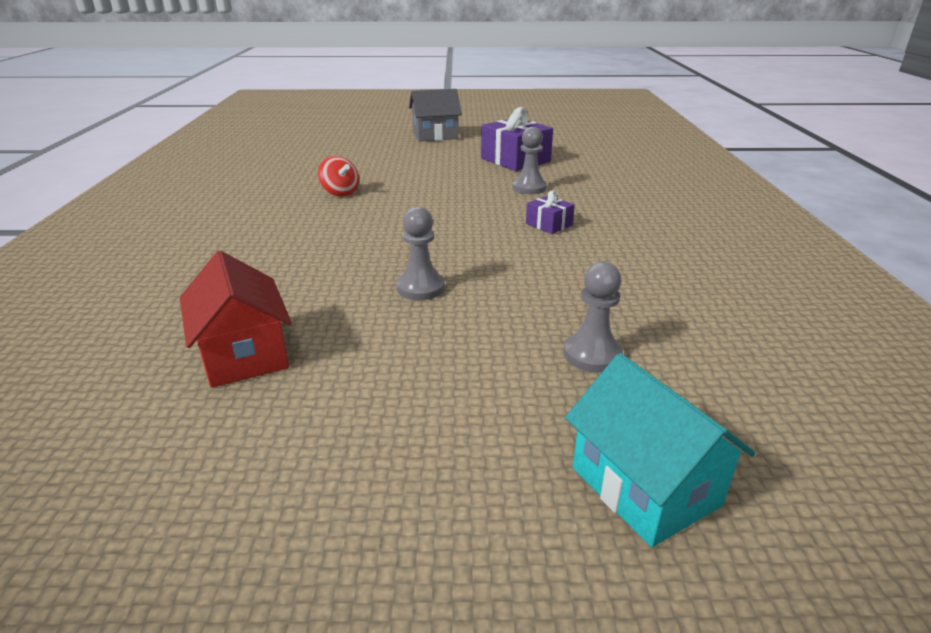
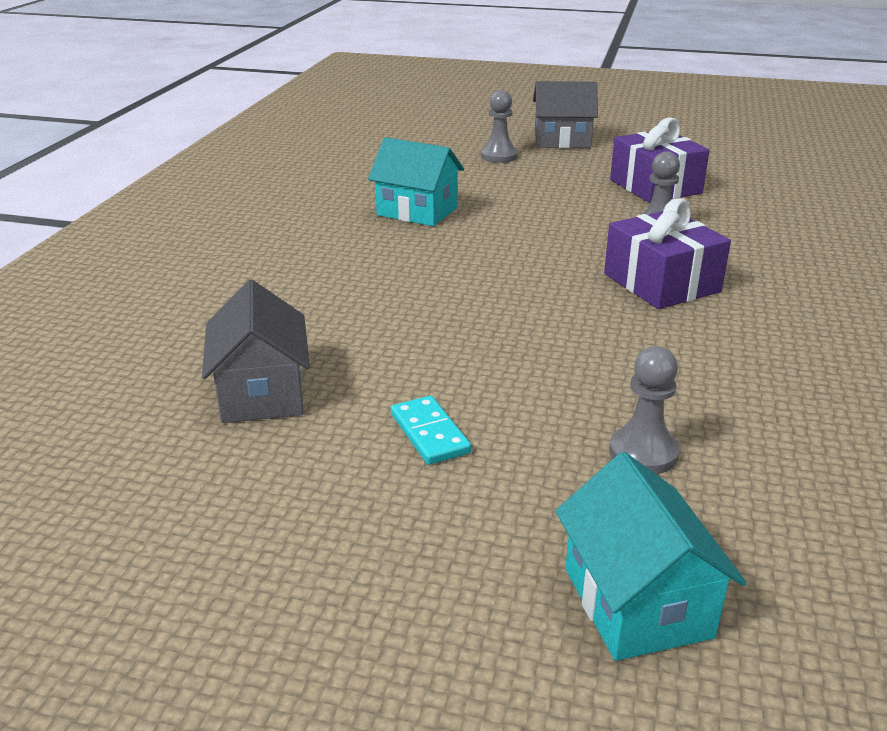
camera: 15 degrees right, 0 degrees up
(244, 354) = (262, 393): red house -> grey house
(340, 193) = (417, 211): red spinning top -> turquoise house
(409, 367) = (429, 433): none -> turquoise domino
(420, 288) = (472, 345): grey pawn -> grey pawn (499, 156)
(549, 224) = (661, 283): purple gift -> purple gift, size x1.95

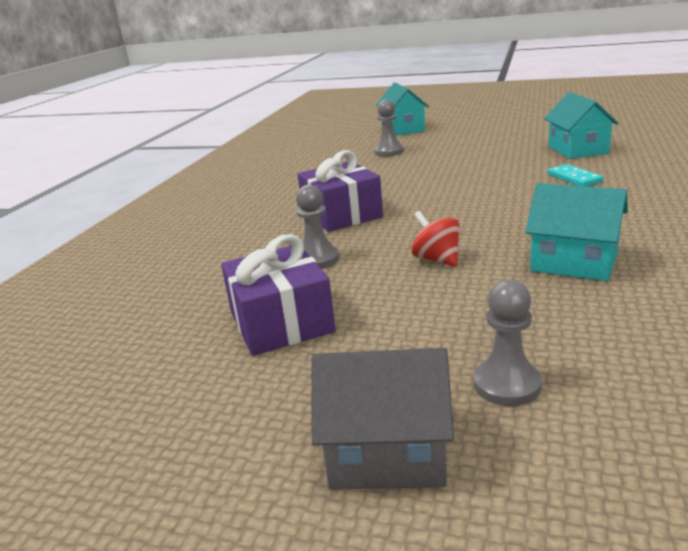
camera: 175 degrees left, 5 degrees down
(262, 393) = (577, 150): grey house -> turquoise house
(429, 433) = (484, 148): turquoise domino -> turquoise domino (574, 178)
(536, 221) = (437, 259): none -> red spinning top

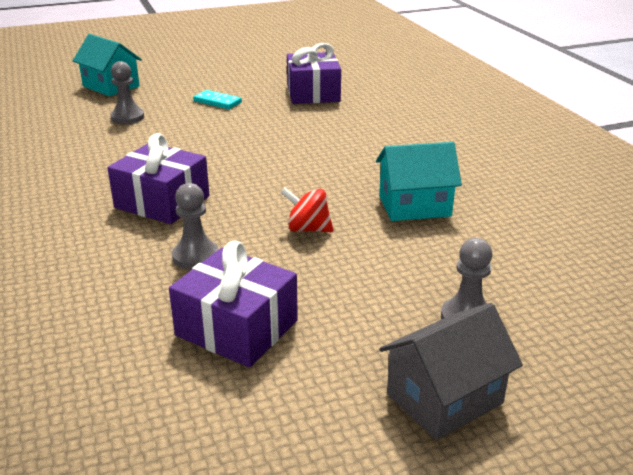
camera: 40 degrees left, 5 degrees up
(574, 178) = (339, 124): turquoise domino -> turquoise domino (217, 102)
(577, 150) = (313, 93): turquoise house -> purple gift

